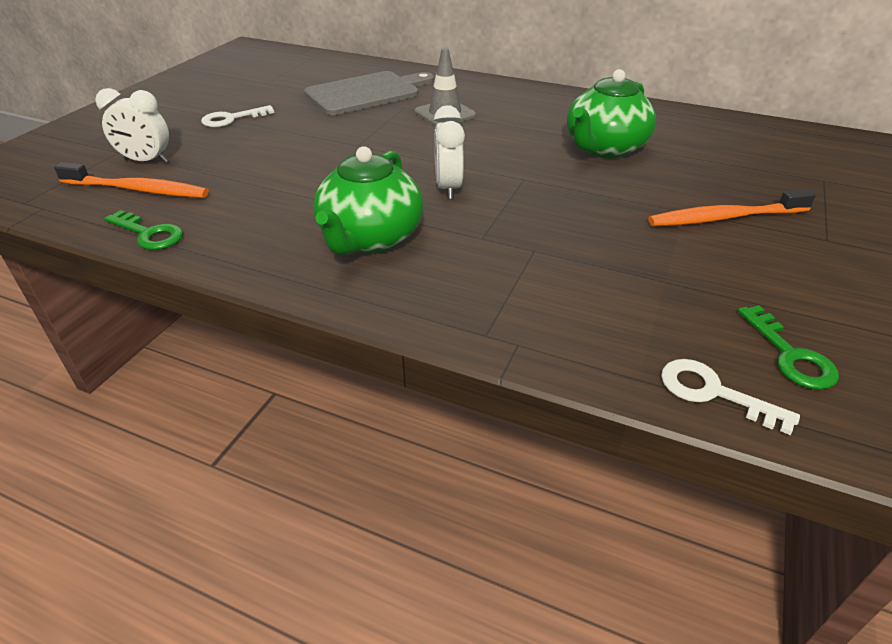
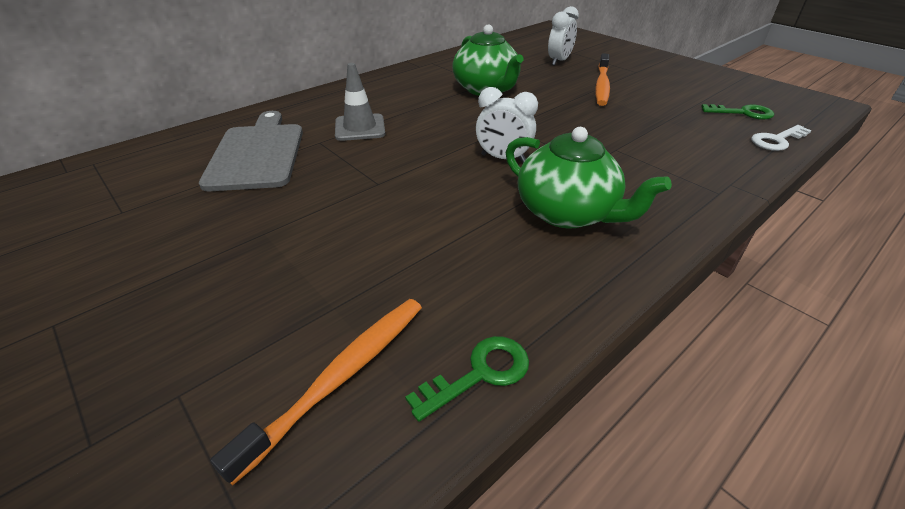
camera: 65 degrees left, 0 degrees up
(146, 161) = (252, 360): white clock -> white clock (559, 61)
(232, 119) = (203, 257): white key -> none

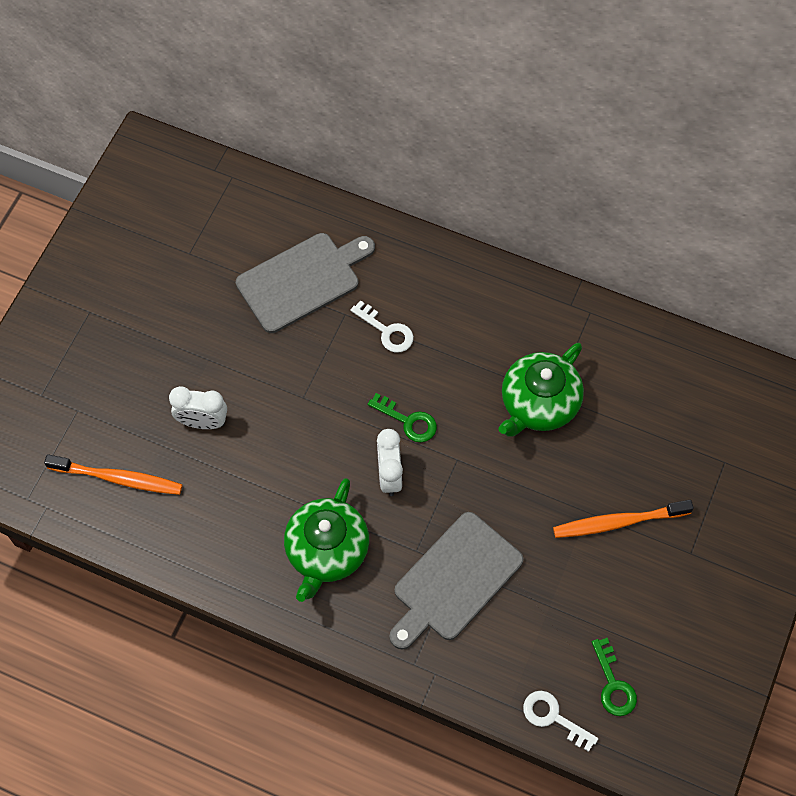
camera: 65 degrees right, 25 degrees up
(360, 128) = (387, 331): grey traffic cone -> white key
(479, 373) = (149, 545): green key -> green key (408, 421)
(559, 61) = (677, 454): white clock -> white clock (203, 422)
(629, 153) = (454, 580): none -> grey cutting board

